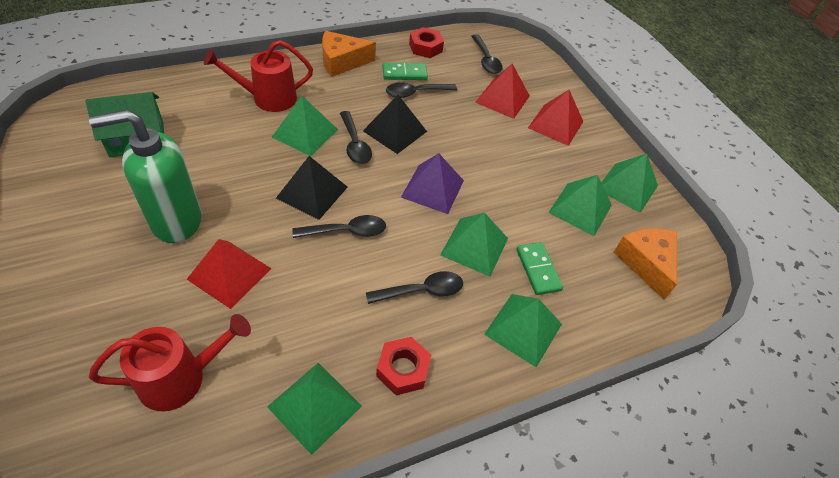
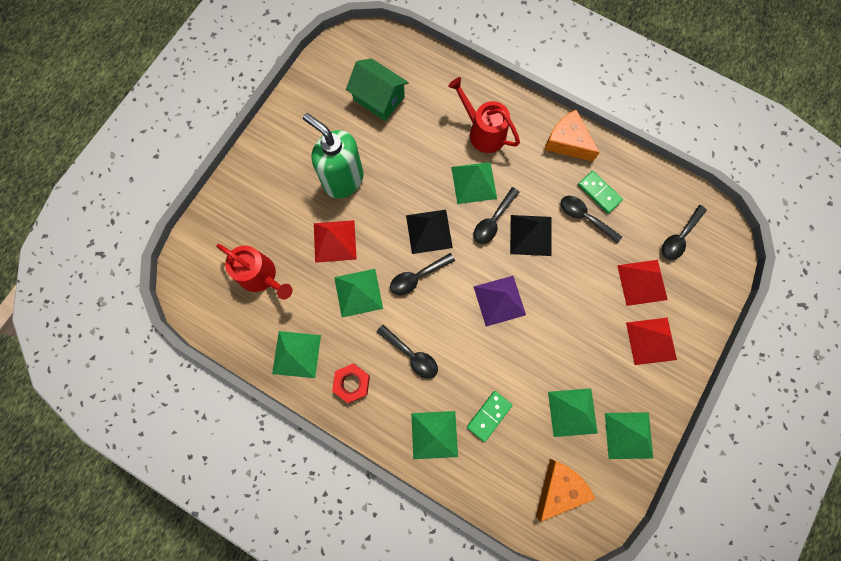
camera: 60 degrees right, 25 degrees up
(347, 231) = (417, 277): black spoon -> black spoon turned 105 degrees clockwise
(425, 47) = (647, 183): red nut -> none
(474, 246) = (473, 362): green pyramid -> green pyramid (358, 292)

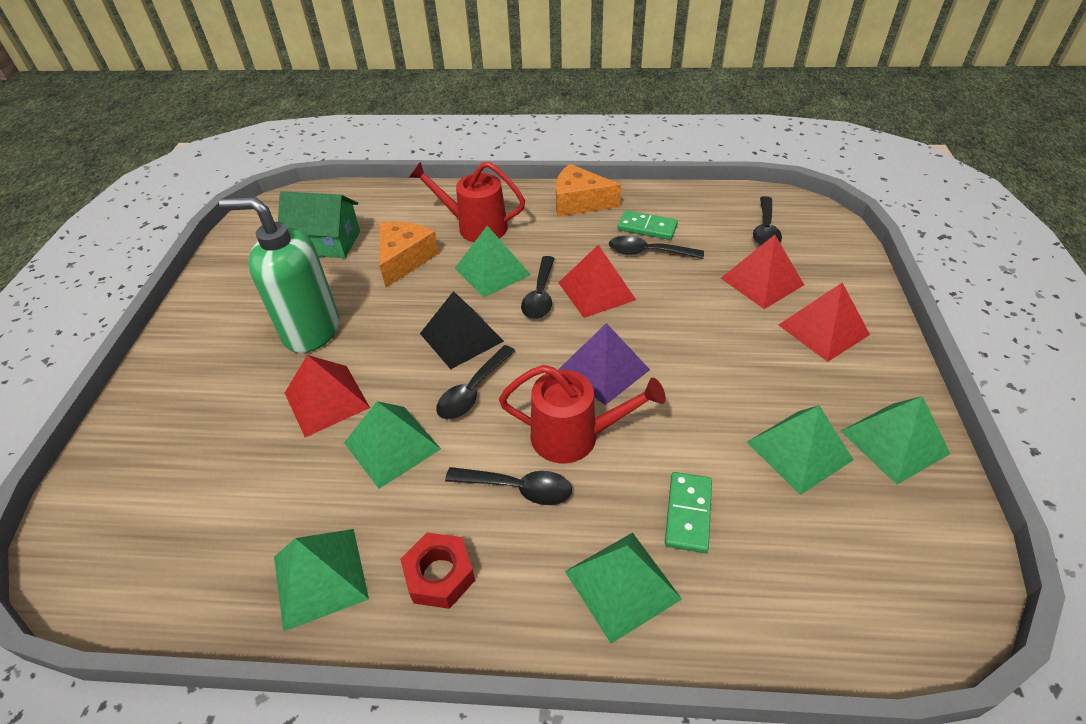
camera: 25 degrees left, 30 degrees down
(261, 276) = (218, 492): red watering can -> red watering can (575, 436)
(530, 235) = (596, 291): black pyramid -> red pyramid
(559, 487) = (866, 561): orange cheese -> orange cheese (404, 259)

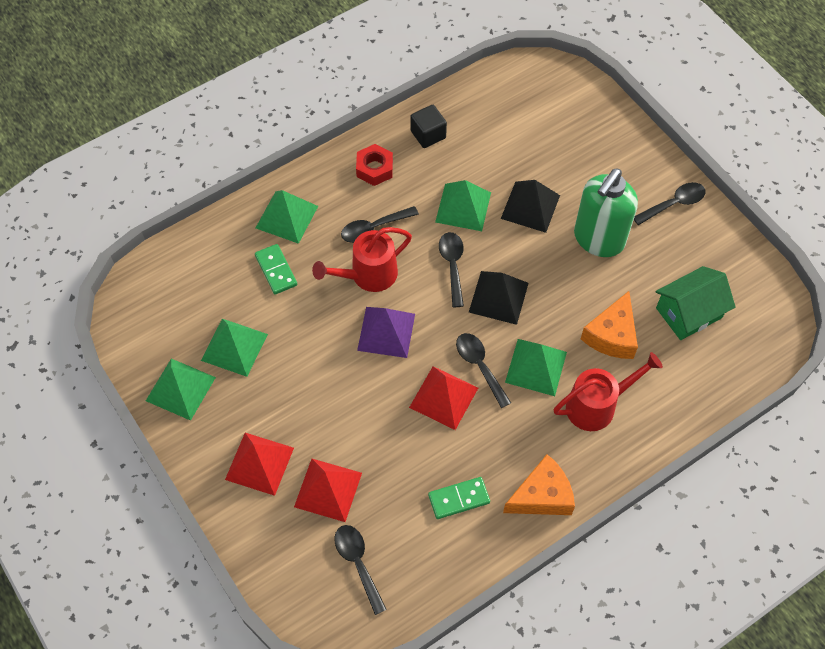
camera: 140 degrees right, 15 degrees up
(311, 331) = (598, 239): green soap dispenser -> green soap dispenser turned 150 degrees clockwise
(320, 577) = (428, 134): green pyramid -> black cube
(326, 400) = (530, 206): red pyramid -> black pyramid
(404, 259) = (612, 335): orange cheese -> orange cheese turned 45 degrees clockwise
(648, 252) = (436, 466): black spoon -> black spoon (674, 204)

